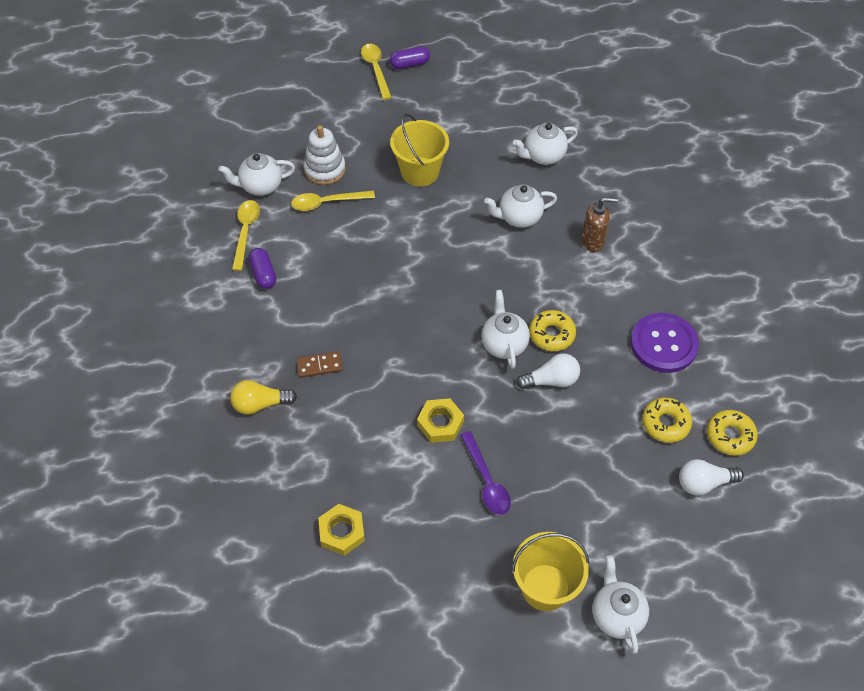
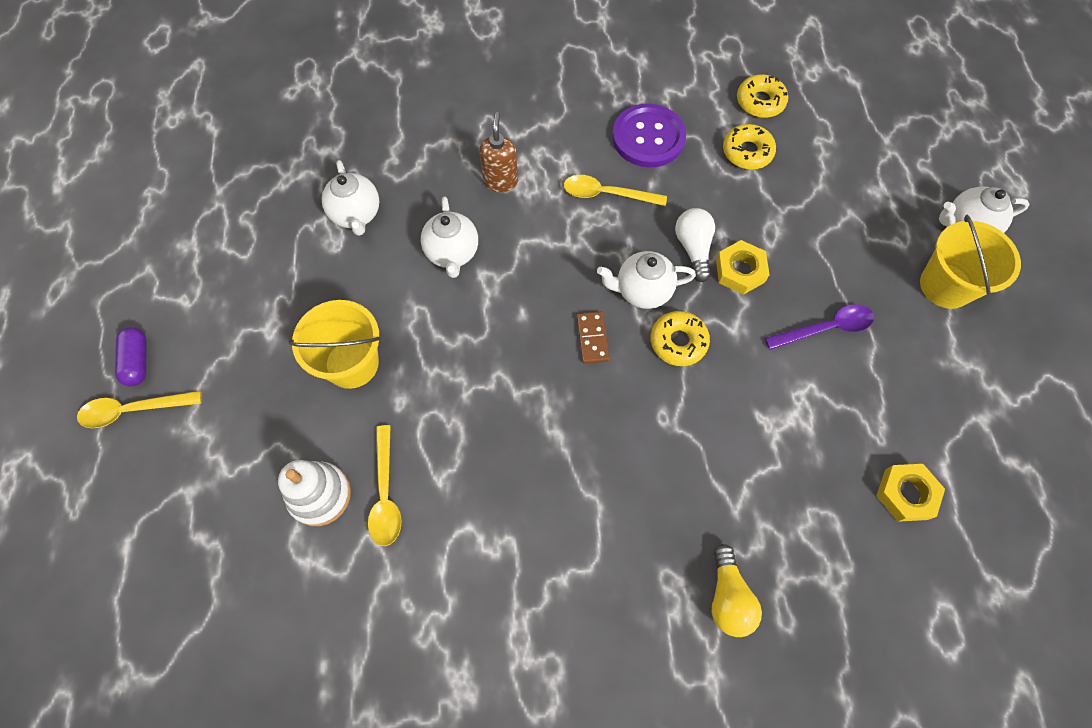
camera: 85 degrees left, 10 degrees up
(246, 232) = (422, 620): yellow spoon -> yellow spoon (606, 194)
(261, 186) = (334, 596): white teapot -> none
(263, 274) = (506, 592): purple capsule -> none
(319, 366) = (668, 514): brown domino -> brown domino (592, 338)
(440, 423) = (752, 371): yellow nut -> yellow nut (740, 271)
(551, 334) = (630, 240): yellow donut -> yellow donut (678, 342)
(704, 483) = (814, 132): white light bulb -> none

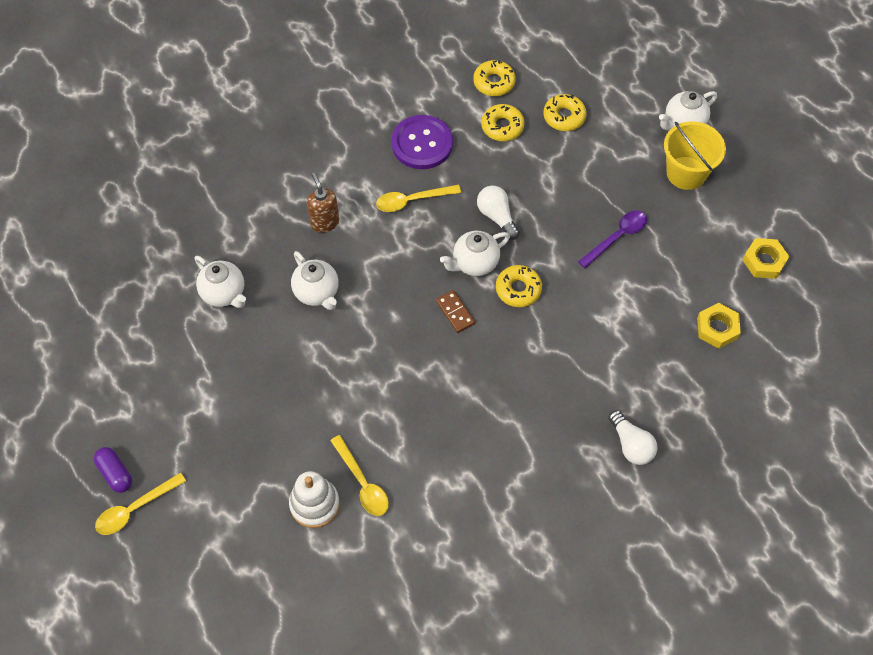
camera: 25 degrees left, 5 degrees down
(352, 363) = (285, 404): yellow bucket -> none
(728, 597) = (631, 444): yellow light bulb -> white light bulb
(740, 271) = (538, 220): yellow nut -> yellow nut (764, 261)
(824, 167) = (564, 117): none -> yellow donut

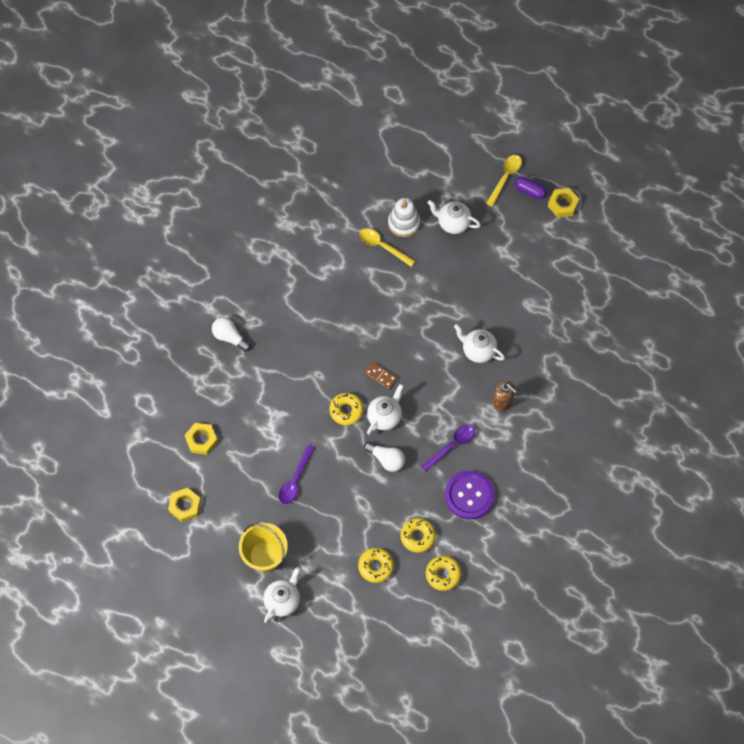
camera: 155 degrees right, 5 degrees up
(85, 434) = (562, 204): none -> yellow nut
(224, 293) = (538, 324): white teapot -> white teapot (453, 223)
(412, 200) = (452, 446): yellow spoon -> purple spoon

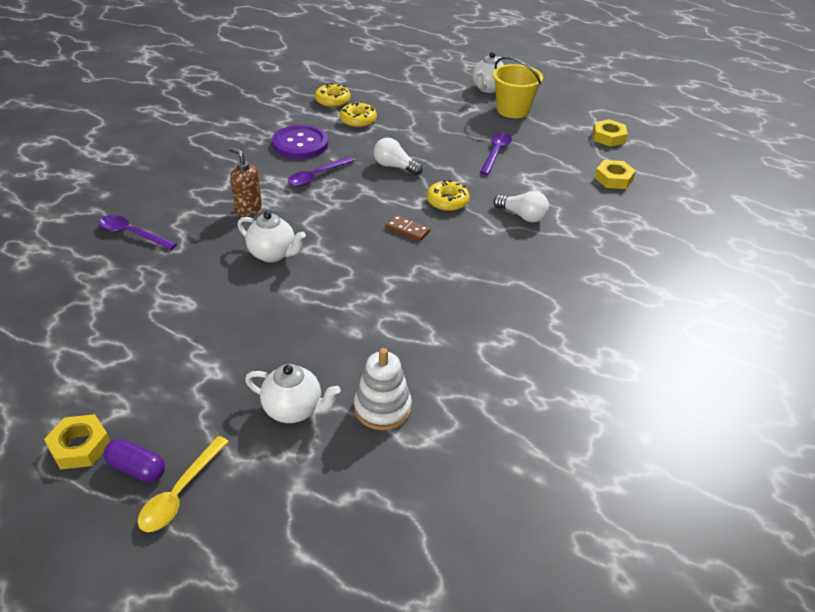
camera: 175 degrees right, 25 degrees down
(230, 337) = (620, 263): white light bulb -> white light bulb (522, 216)
(375, 566) = (400, 105): yellow donut -> none
(382, 246) = (417, 372): yellow spoon -> none
(384, 417) = (399, 197): white teapot -> none
(583, 374) = (132, 234): none -> purple spoon

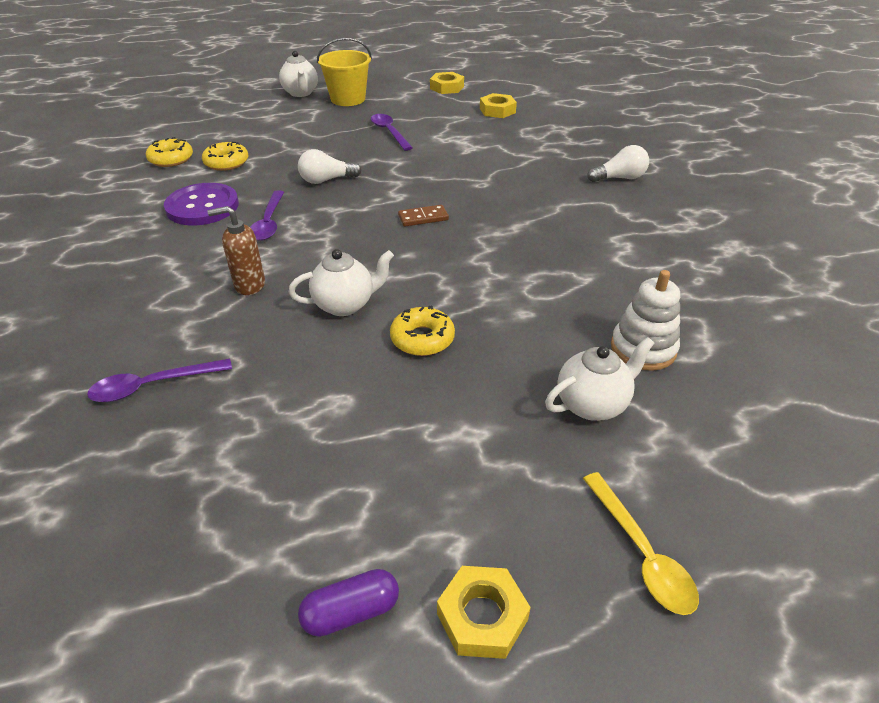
camera: 45 degrees left, 0 degrees up
(137, 468) = (570, 575): purple capsule -> purple capsule (351, 611)
(447, 201) = (415, 182): yellow donut -> yellow donut (422, 339)
(522, 216) = (485, 163): white light bulb -> white light bulb (619, 178)

